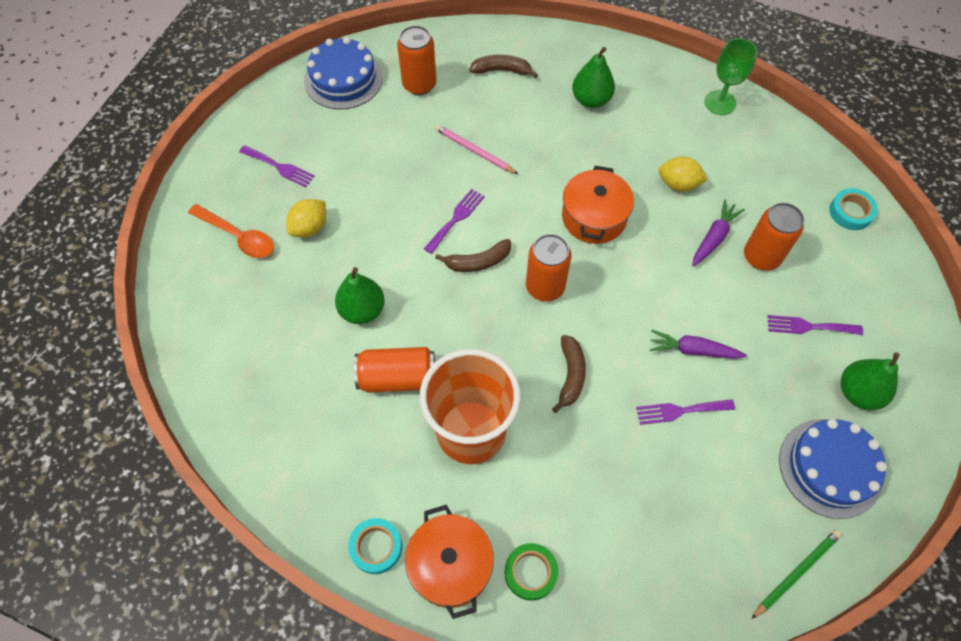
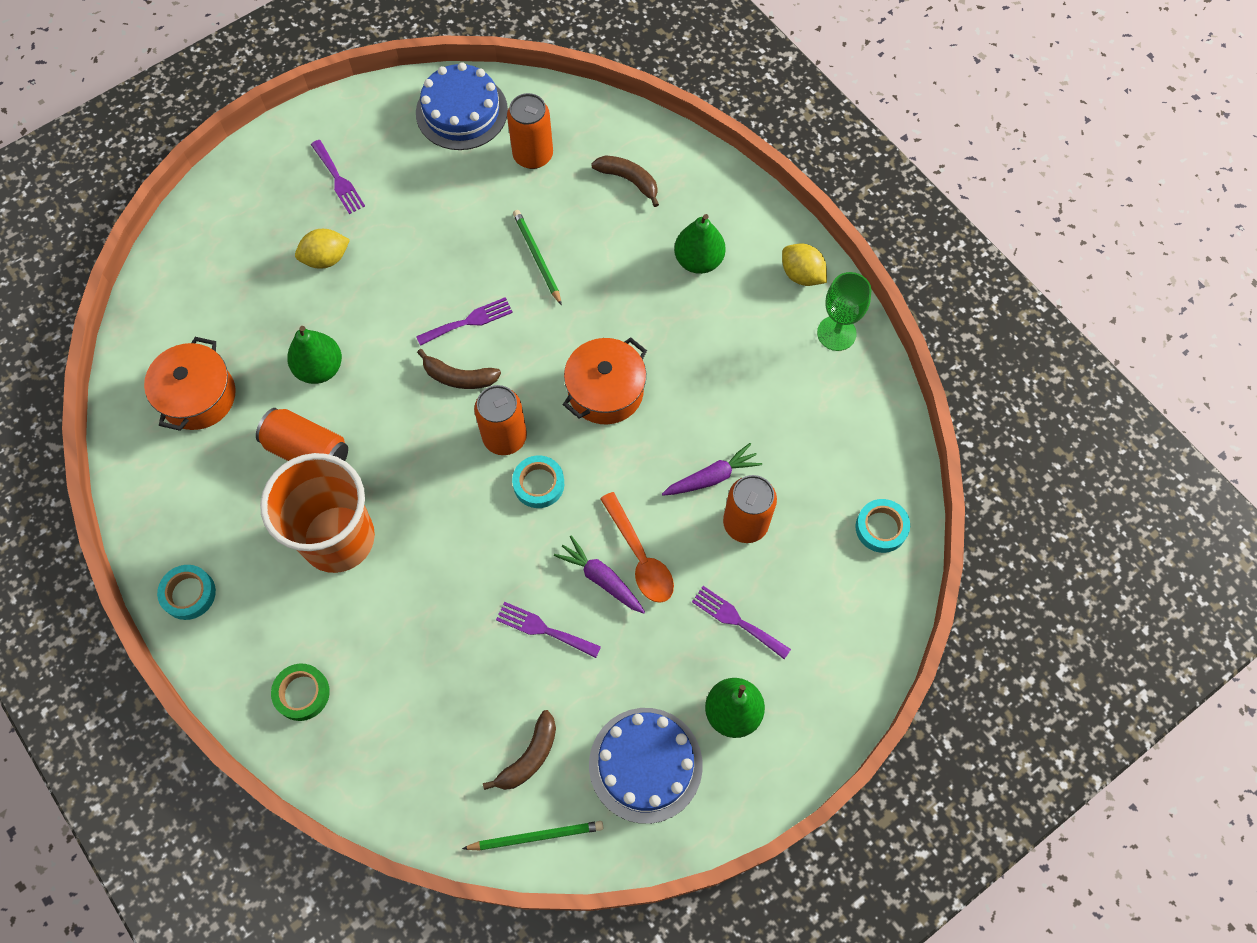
camera: 30 degrees right, 5 degrees up
(238, 237) = (256, 234): orange spoon -> orange spoon (640, 557)
(450, 565) = (239, 647): orange pot -> orange pot (198, 396)
(474, 151) = (537, 257): pink pencil -> green pencil
(570, 375) = (466, 537): brown banana -> brown banana (529, 757)
(595, 307) = (538, 484): none -> turquoise tape
(678, 184) = (719, 401): yellow lemon -> yellow lemon (801, 275)

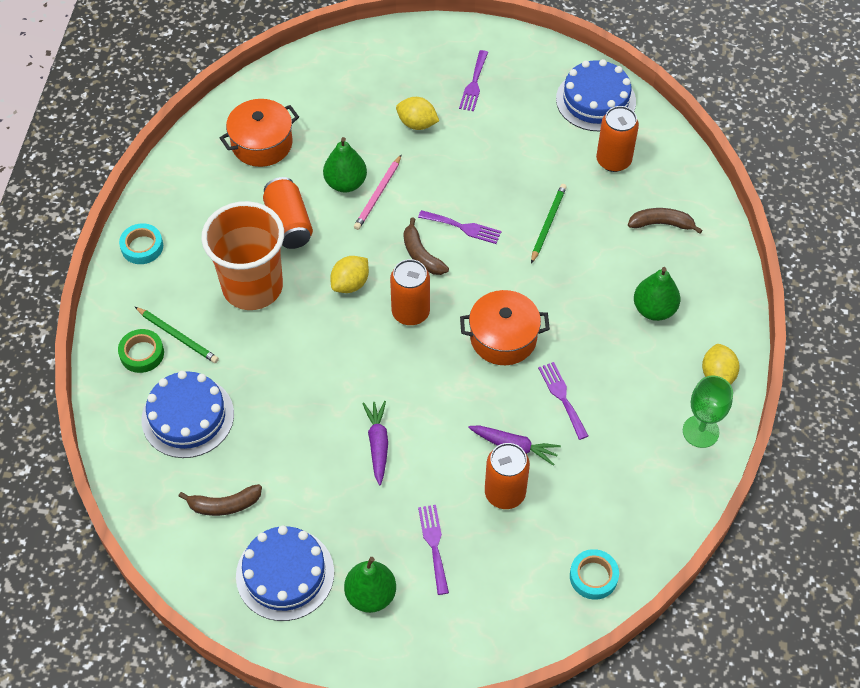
camera: 45 degrees right, 10 degrees down
(361, 354) = (378, 194): none -> pink pencil
(409, 710) = (187, 416): none -> blue cake
(424, 458) = (350, 284): none -> yellow lemon
(536, 836) = (179, 552): green pencil -> green pencil (178, 336)
(538, 484) = (401, 357): turquoise tape -> none
(543, 629) = (311, 442): purple fork -> purple fork (562, 397)
(629, 180) = (661, 224): brown banana -> brown banana turned 75 degrees counterclockwise
(640, 557) = (415, 453): orange spoon -> none

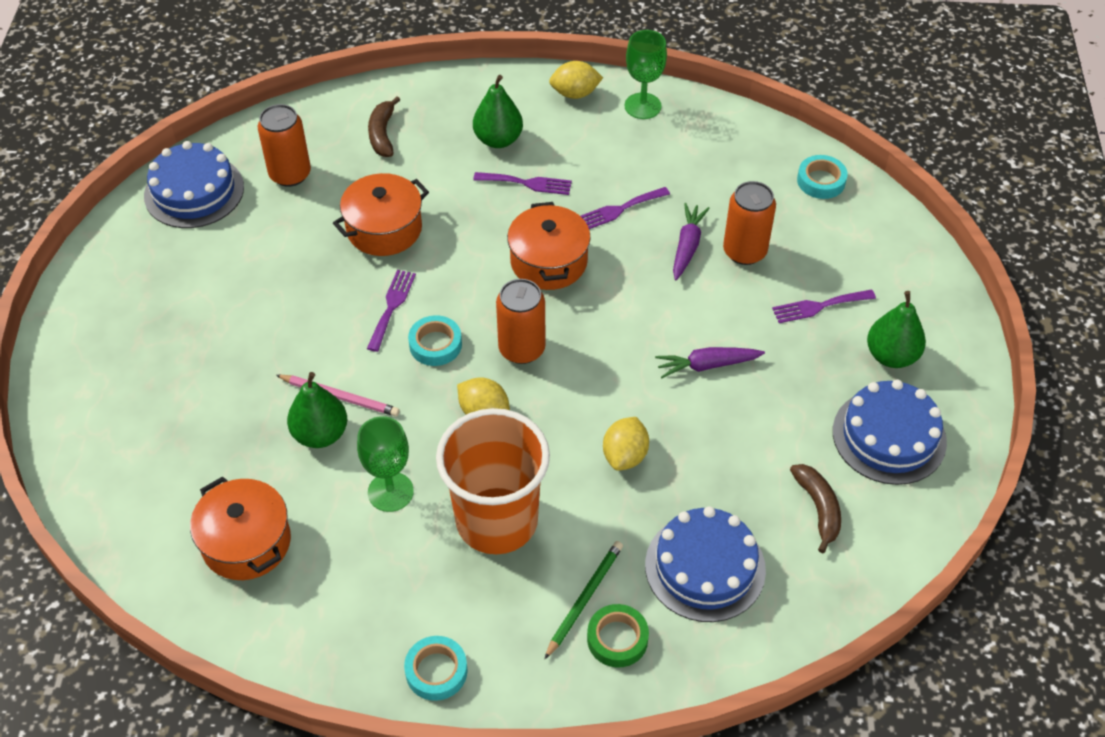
camera: 95 degrees left, 5 degrees down
(288, 224) = (390, 492): orange can -> green goblet
(417, 124) = (220, 364): yellow lemon -> yellow lemon (625, 455)
(421, 255) = (435, 344): brown banana -> turquoise tape
(474, 84) = (155, 309): purple fork -> purple fork (527, 183)
(548, 223) = (384, 229): green pencil -> orange pot

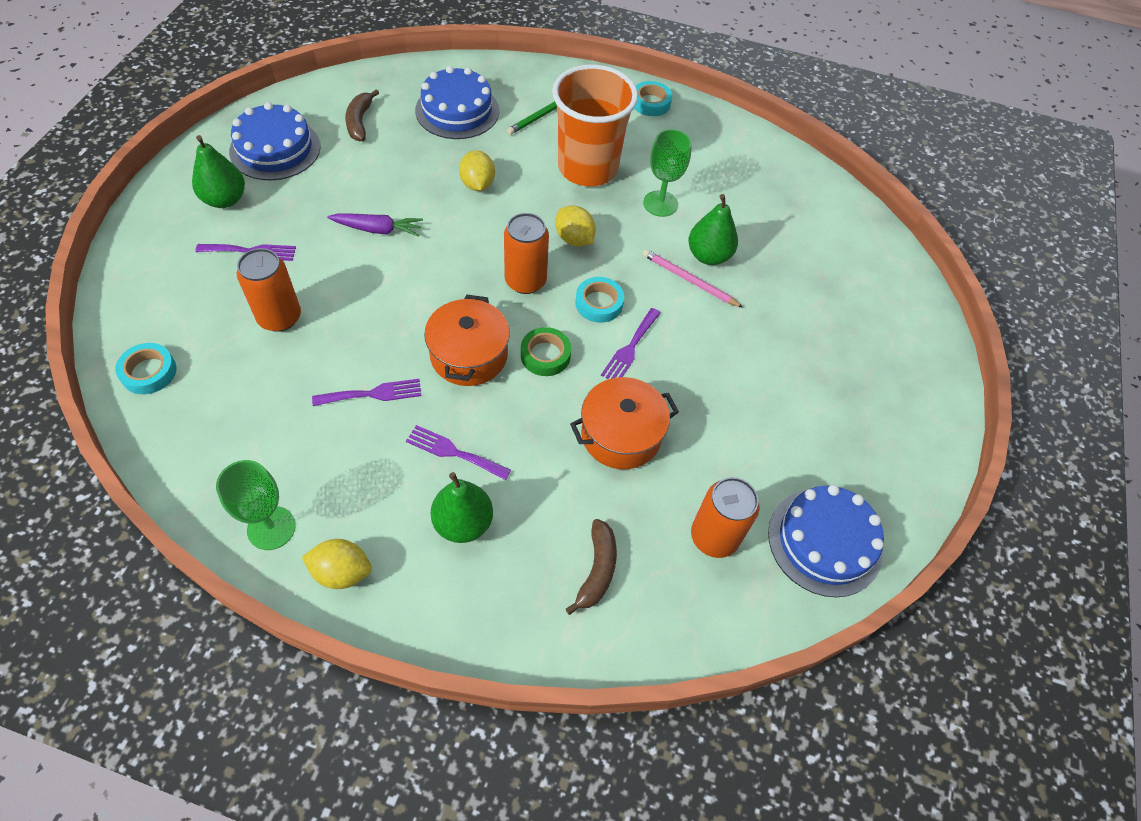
camera: 170 degrees left, 5 degrees up
(246, 542) = (769, 198): orange pot -> none
(617, 639) = (532, 91): green tape -> green tape (545, 355)
(625, 455) = (477, 184): yellow lemon -> yellow lemon turned 45 degrees counterclockwise
(687, 246) = (329, 337): purple carrot -> none

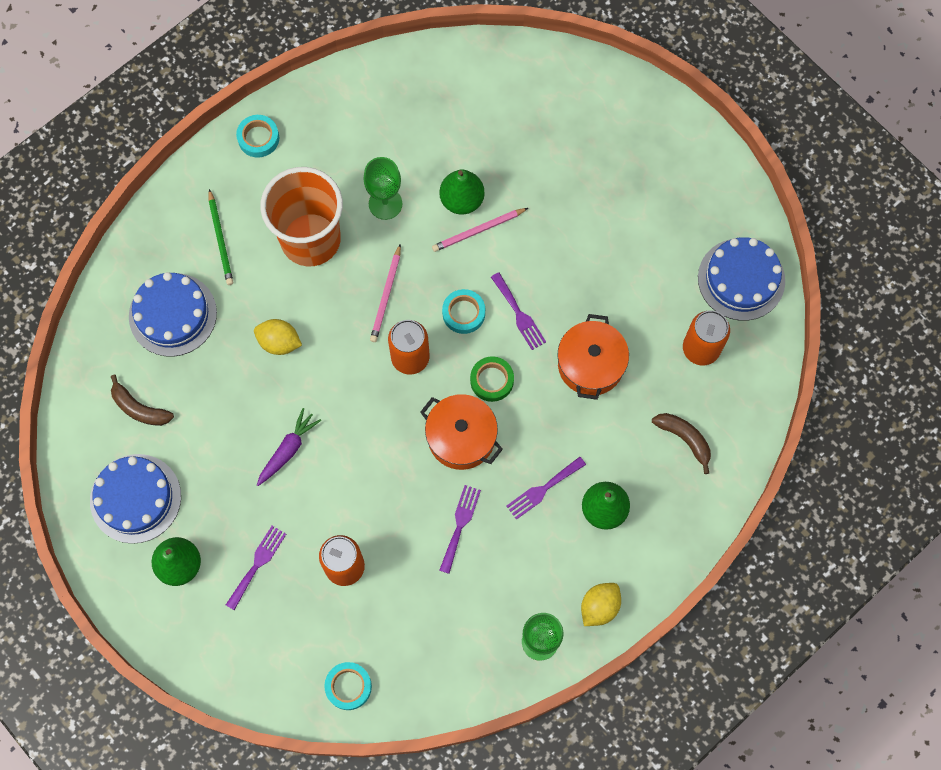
camera: 55 degrees left, 15 degrees up
(574, 239) = (386, 295): yellow lemon -> pink pencil

